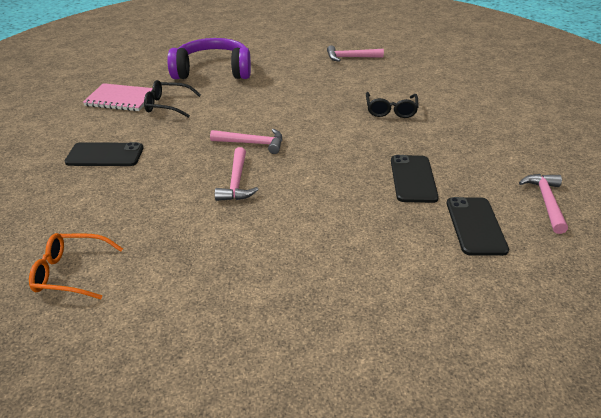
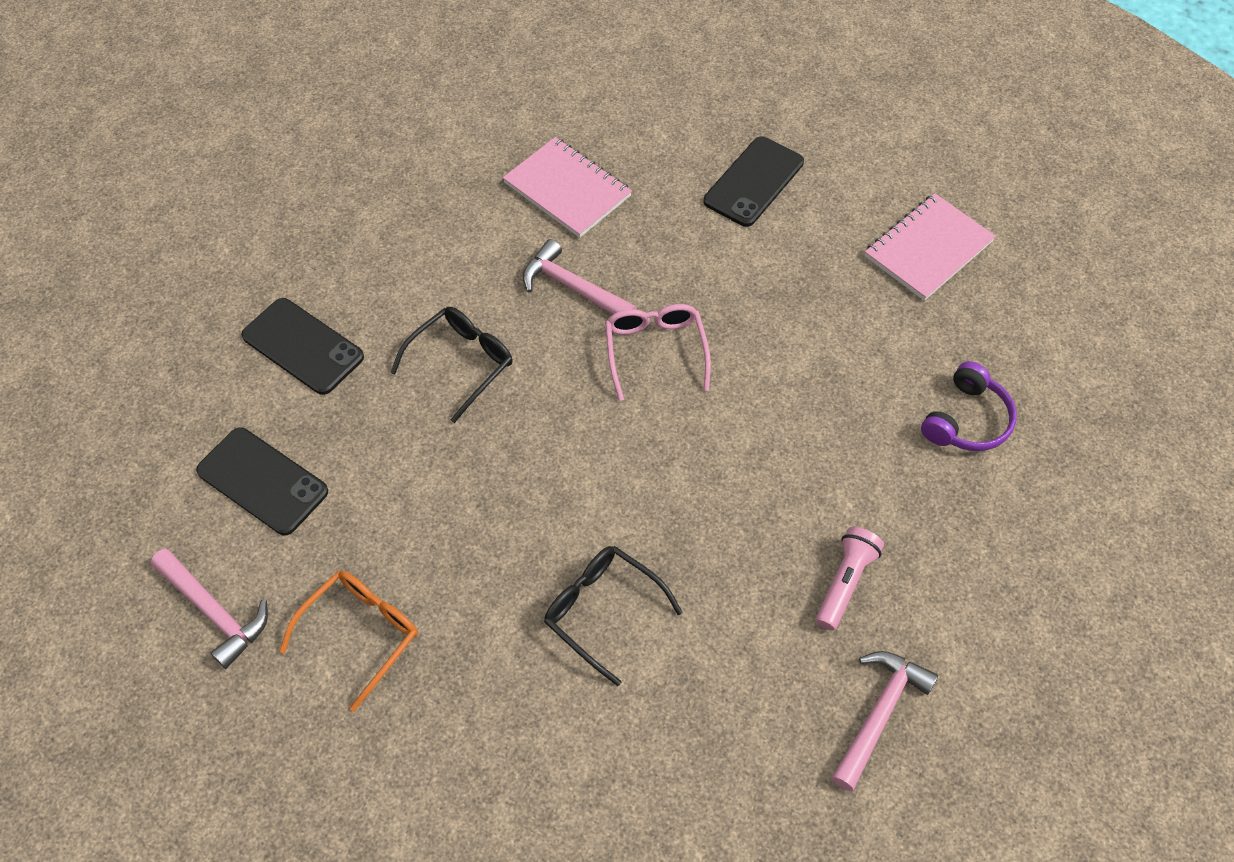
camera: 125 degrees right, 20 degrees up
(71, 272) = (535, 96): orange glasses -> orange glasses (361, 633)
(160, 216) = (567, 189): none -> pink notebook
(167, 105) = (862, 299): black glasses -> black glasses (462, 363)
(213, 71) = (966, 420): purple headphones -> purple headphones, size x0.52
(252, 143) = (655, 351): pink hammer -> pink glasses
(312, 73) = (845, 582): none -> pink flashlight
(413, 179) = (404, 488): black phone -> black phone (303, 346)

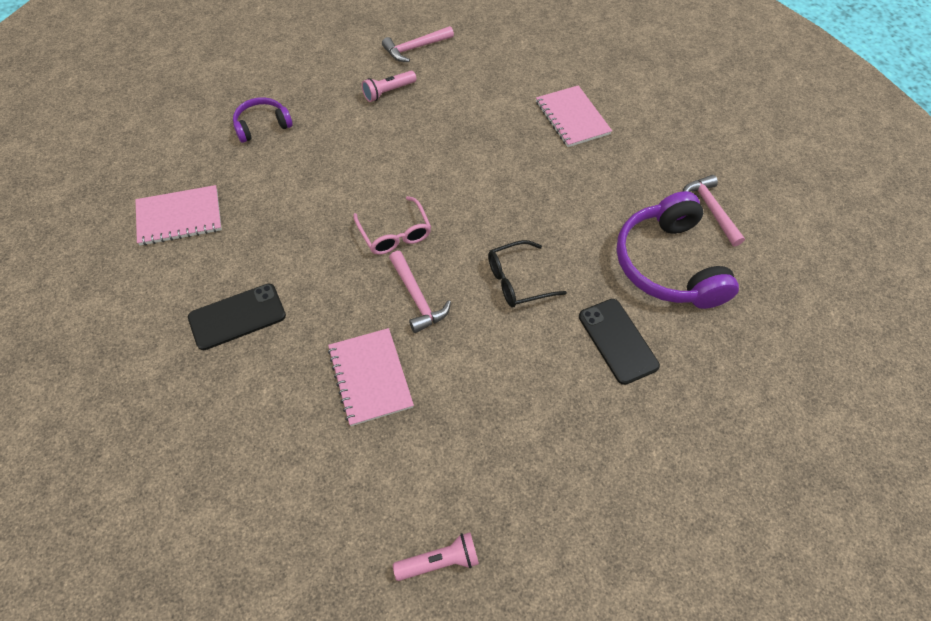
camera: 155 degrees left, 0 degrees up
(262, 481) = (668, 264): black phone -> purple headphones
(361, 633) = (635, 168): orange glasses -> none
(407, 88) = (439, 561): none -> pink flashlight
(509, 692) = (572, 118): none -> pink notebook
(602, 611) = (510, 128): black glasses -> none
(655, 351) = (395, 234): pink glasses -> pink glasses turned 45 degrees counterclockwise

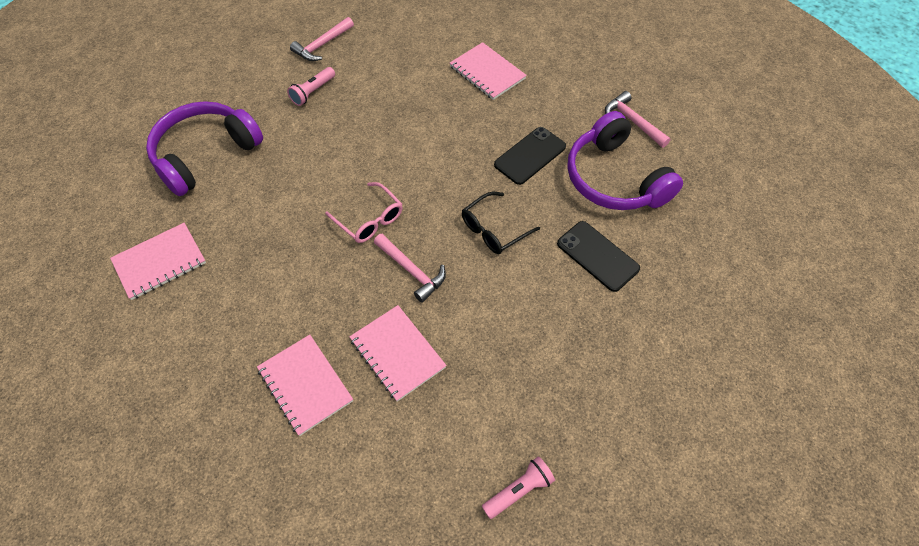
camera: 15 degrees left, 0 degrees up
(237, 317) = (253, 337): black phone -> black phone (530, 156)
(262, 125) = (205, 155): purple headphones -> purple headphones, size x1.92
(268, 380) = (305, 385): none -> pink notebook

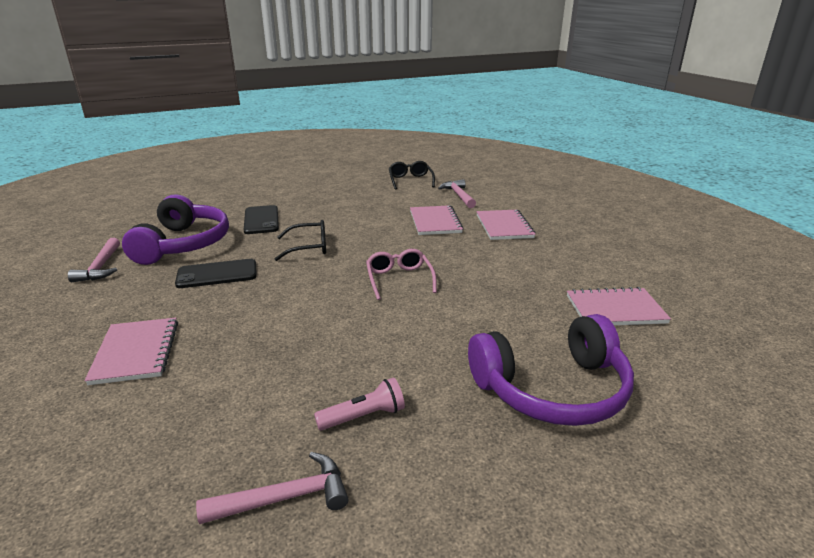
camera: 150 degrees left, 30 degrees down
(411, 271) = (392, 247): pink hammer -> pink hammer (458, 195)
(518, 490) = (410, 180): pink flashlight -> black glasses

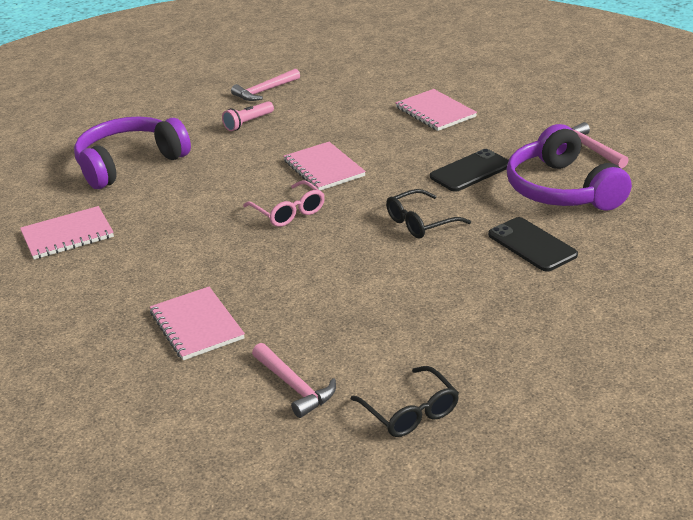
camera: 160 degrees right, 5 degrees up
(435, 222) = (298, 307): pink notebook -> pink notebook (324, 168)

